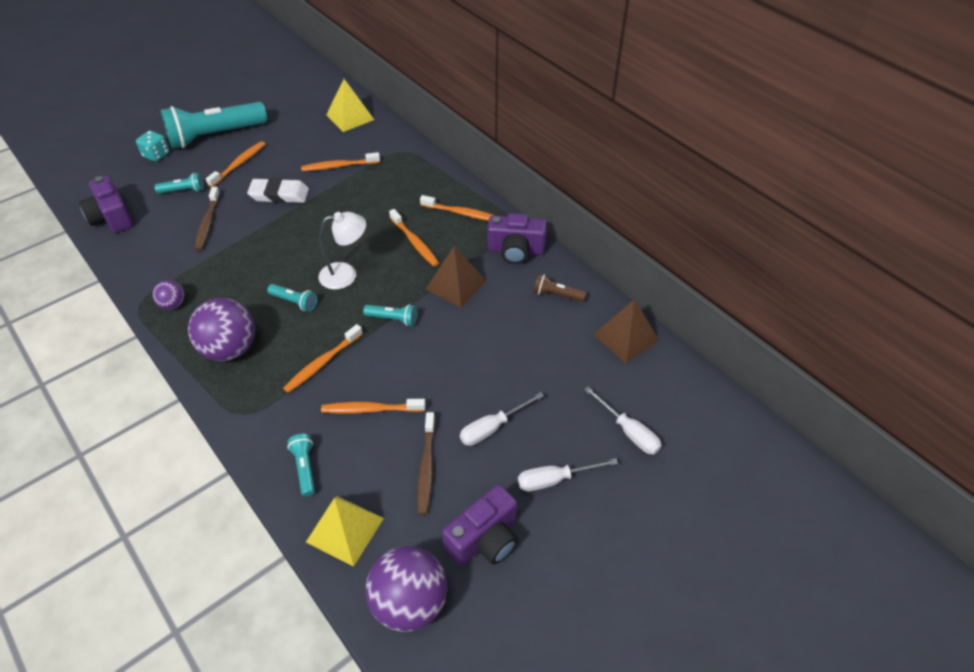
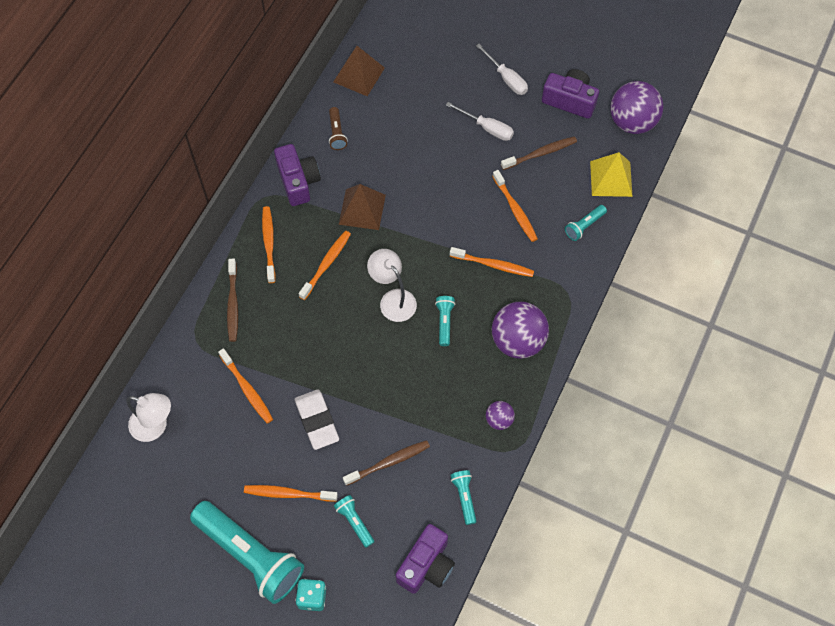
camera: 115 degrees left, 15 degrees up
(350, 117) = (155, 426): yellow pyramid -> white lamp
(393, 319) = (423, 238): turquoise flashlight -> turquoise flashlight (464, 497)
(419, 178) = (233, 304): none -> brown toothbrush
(628, 431) = (445, 49): white screwdriver -> none

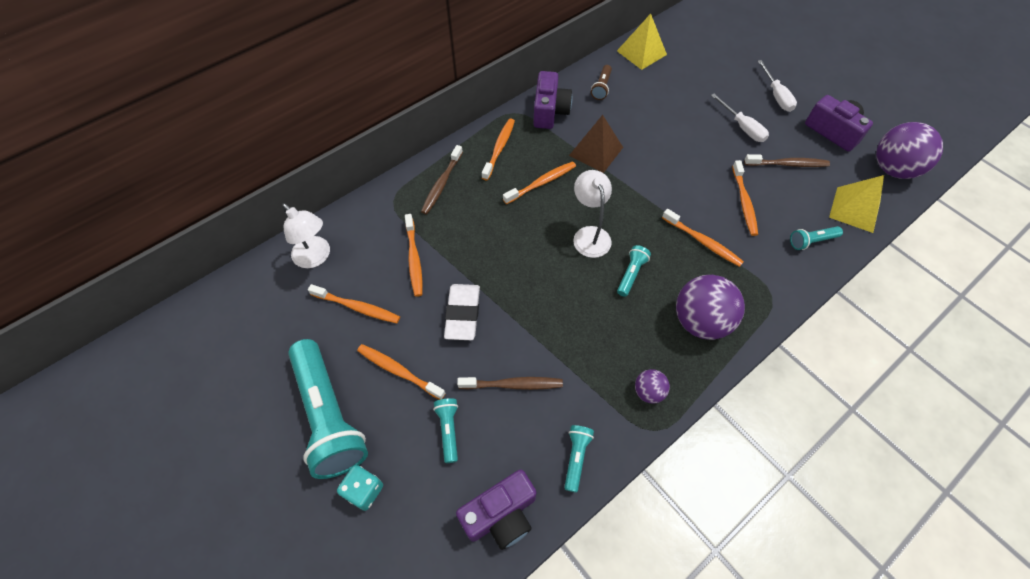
camera: 25 degrees right, 5 degrees down
(221, 455) = (357, 307): none -> orange toothbrush
(359, 75) = (641, 52): brown pyramid -> yellow pyramid

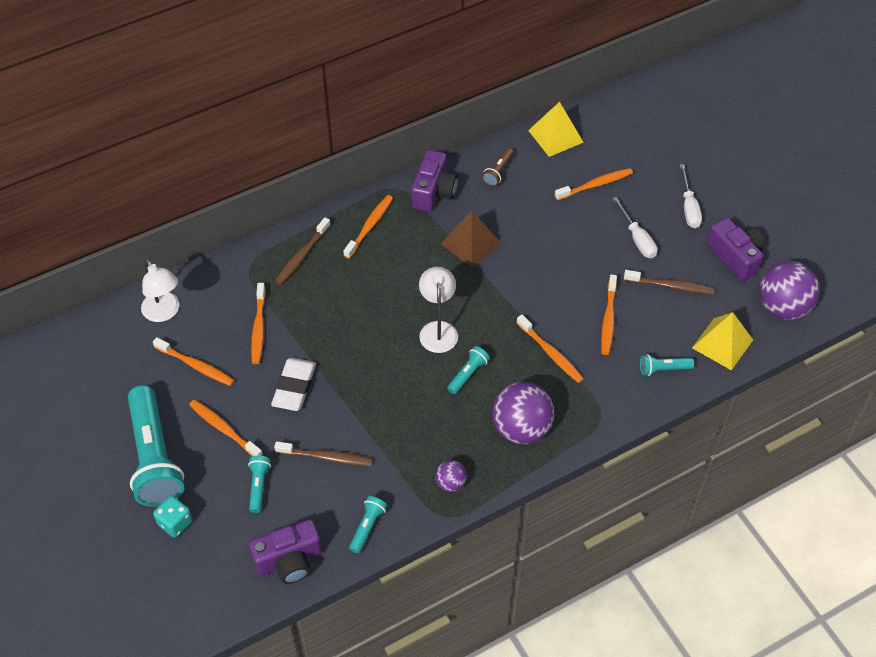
camera: 10 degrees right, 5 degrees down
(541, 183) = (404, 269): orange toothbrush -> orange toothbrush (595, 185)

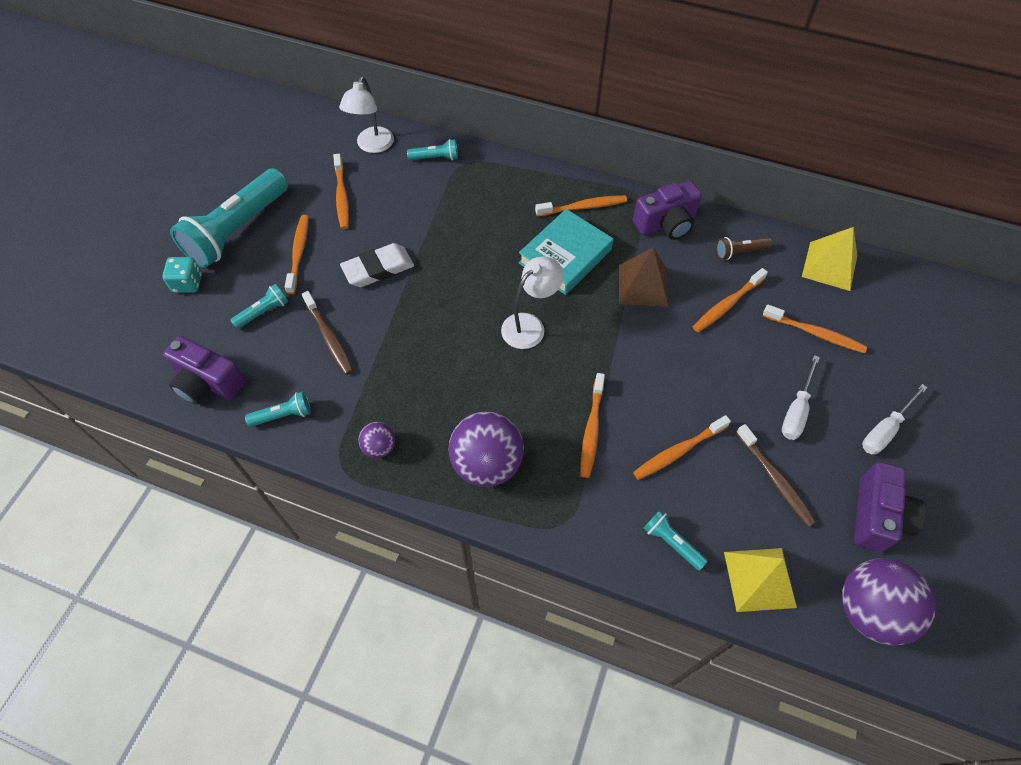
camera: 50 degrees right, 5 degrees up
(258, 328) = (413, 208): orange toothbrush -> orange toothbrush (727, 305)
(302, 256) = (508, 186): brown toothbrush -> none
(401, 268) = (565, 256): none -> turquoise book
(468, 374) = (505, 380): turquoise flashlight -> turquoise flashlight (435, 158)

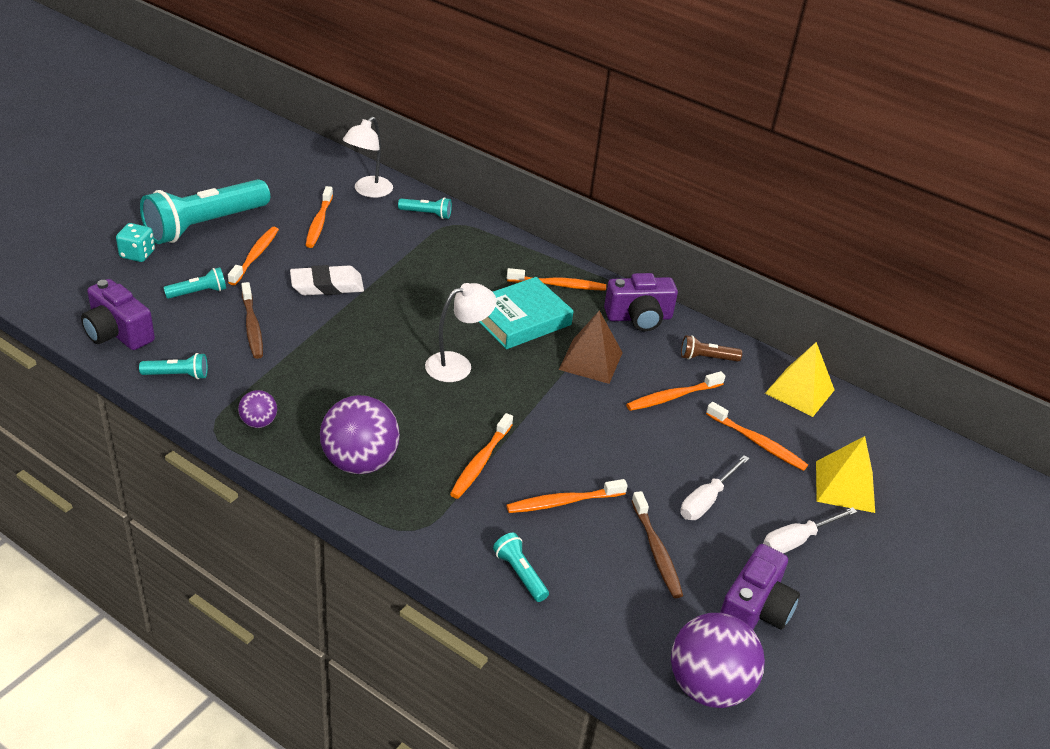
camera: 10 degrees right, 20 degrees down
(759, 579) = (600, 628): yellow pyramid -> yellow pyramid (845, 486)

